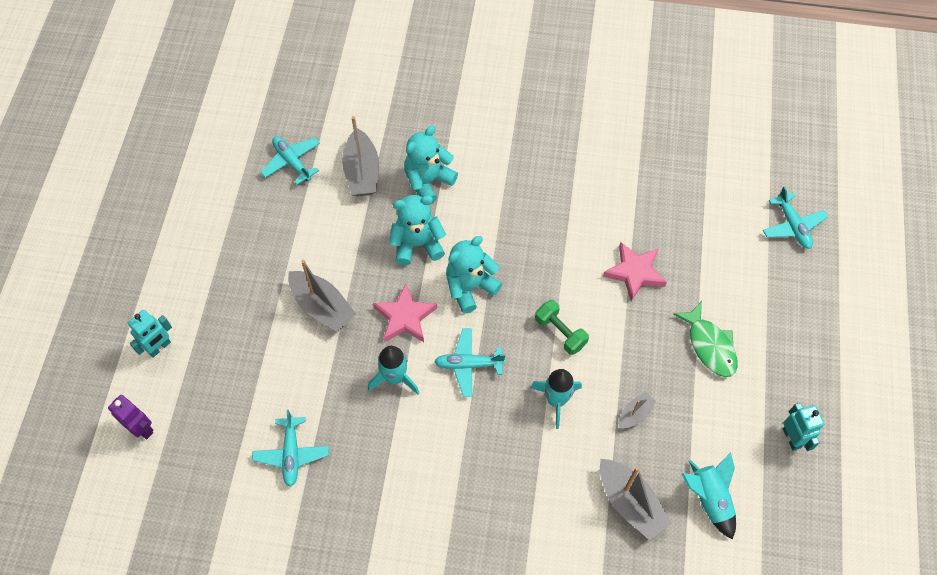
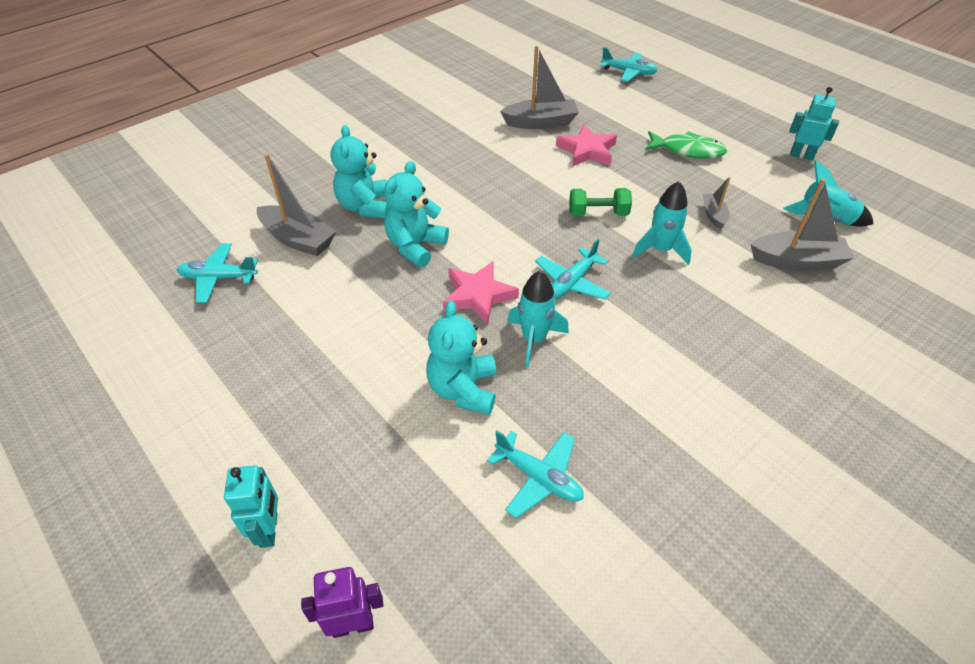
camera: 50 degrees left, 15 degrees down
(322, 306) = (397, 347): grey boat -> grey boat (541, 122)
(470, 287) = (497, 239): turquoise teddy bear -> turquoise teddy bear (463, 389)

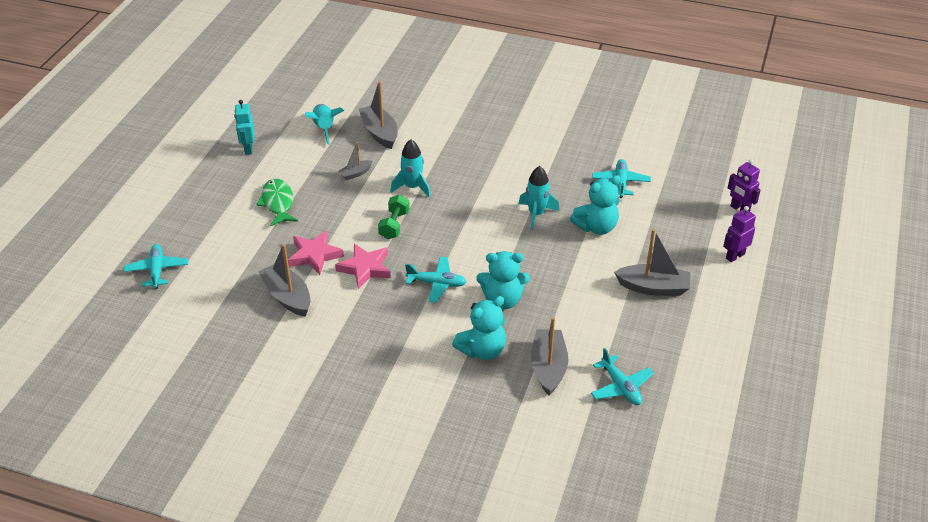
camera: 120 degrees left, 5 degrees down
(269, 529) = (735, 256): turquoise robot -> purple robot
(309, 387) = (653, 287): none -> grey boat
(478, 295) = (522, 250): pink star -> pink star (365, 268)
(572, 282) = (475, 215): turquoise plane -> turquoise plane (437, 283)
(598, 213) = (394, 225): green dumbbell -> green dumbbell turned 45 degrees clockwise

